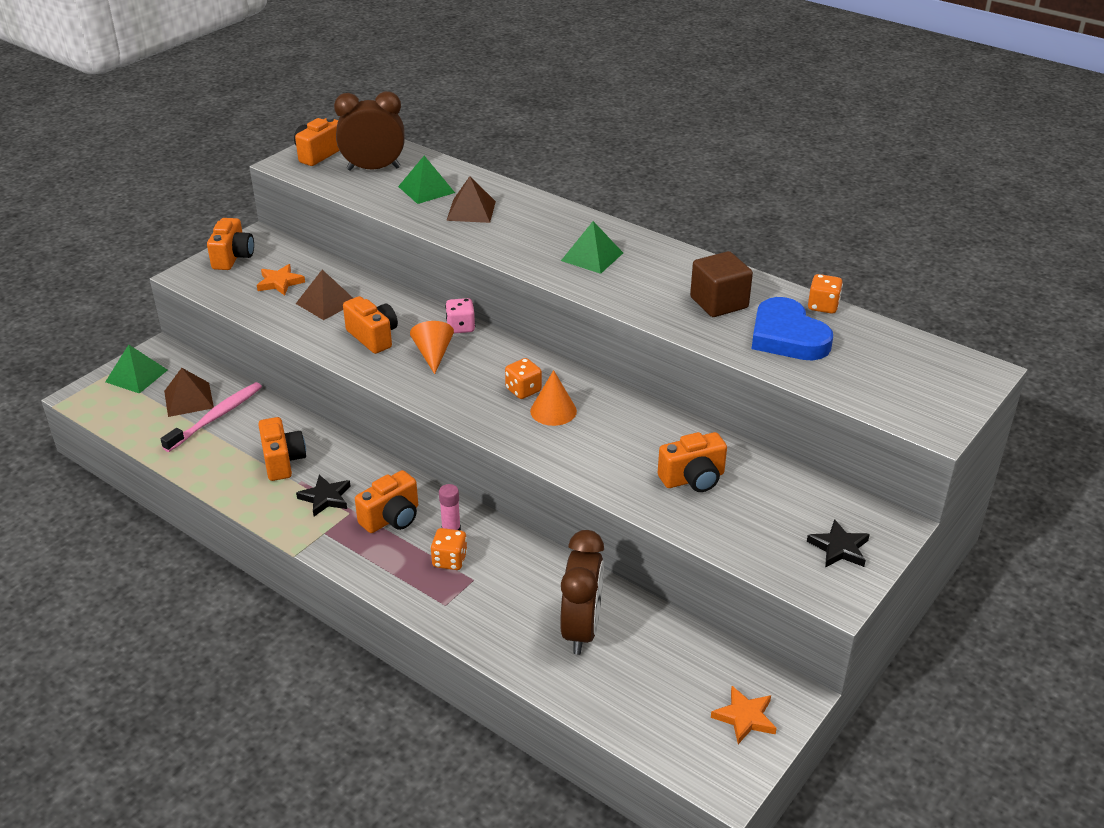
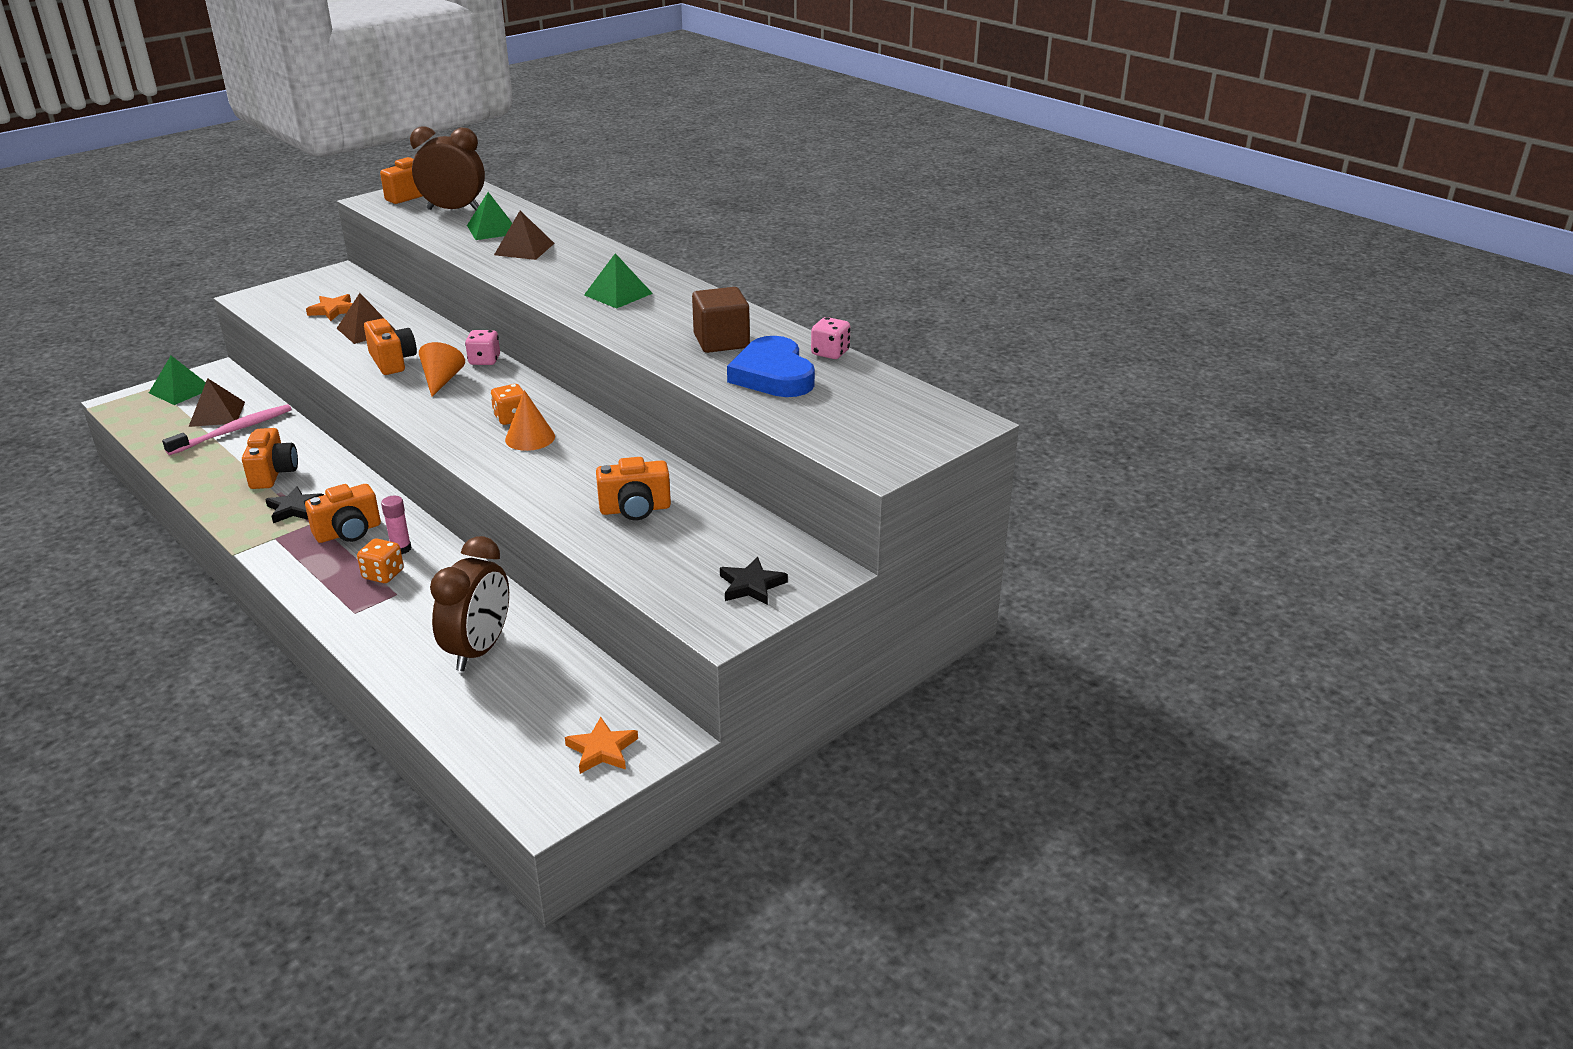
camera: 10 degrees right, 5 degrees down
(233, 257) = (303, 287): orange camera -> none
(823, 306) = (830, 353): orange dice -> pink dice

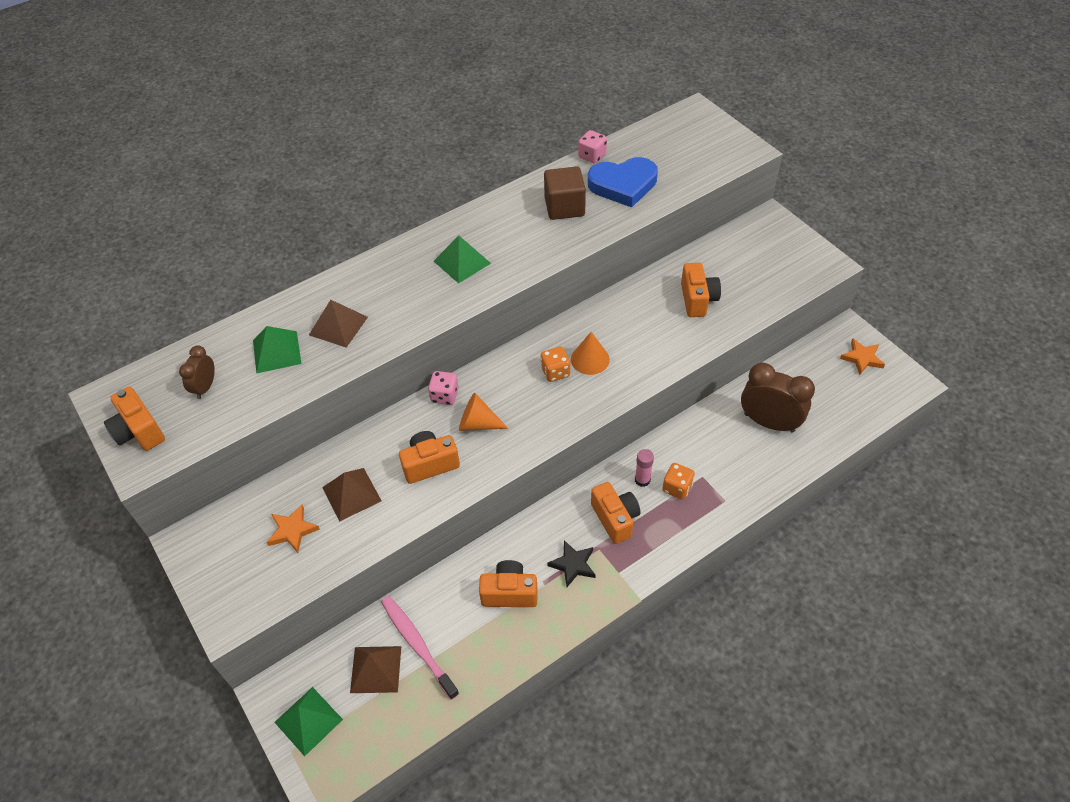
camera: 80 degrees left, 20 degrees up
(453, 210) = (205, 387): brown clock -> brown clock, size x0.54
(751, 585) = (786, 249): black star -> none

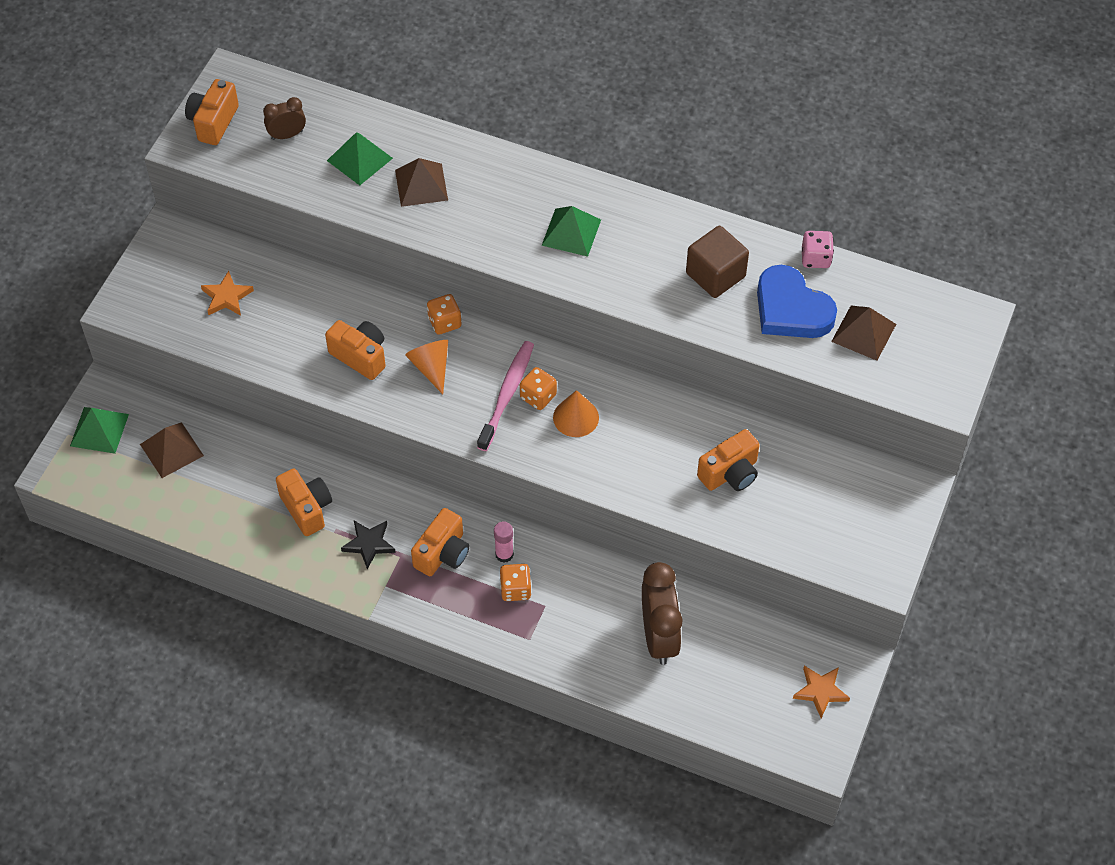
camera: 55 degrees right, 5 degrees up
(351, 494) = (290, 316): brown pyramid -> brown pyramid (863, 333)
(417, 645) = (212, 467): pink toothbrush -> pink toothbrush (507, 394)
(444, 396) = (444, 322): pink dice -> orange dice

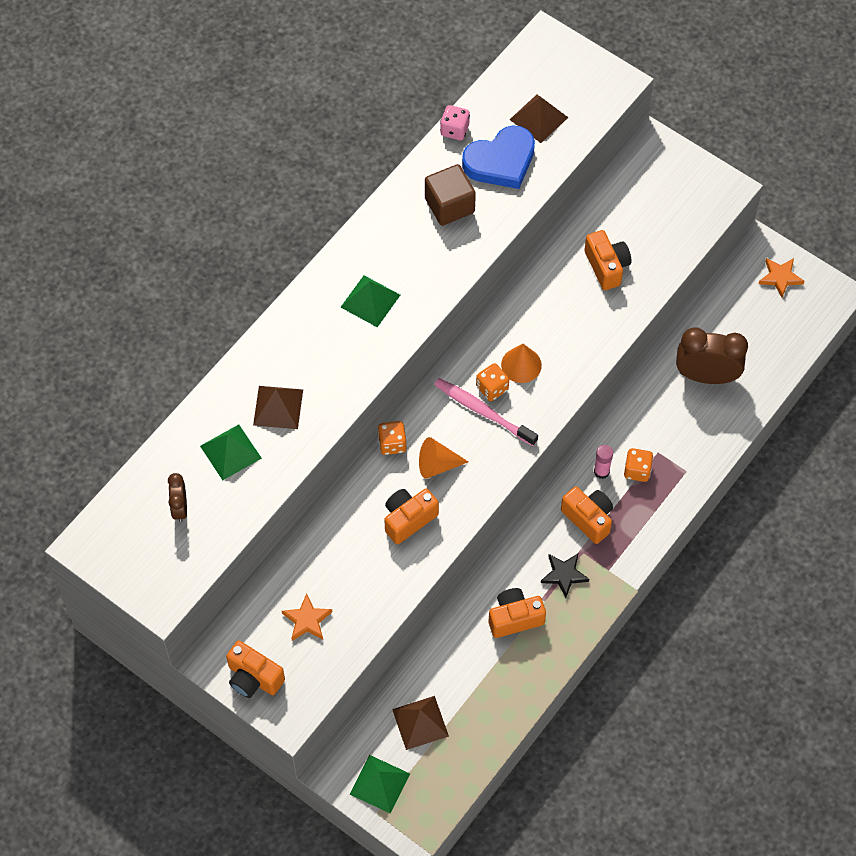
camera: 75 degrees left, 5 degrees up
(213, 122) = (141, 570): orange camera -> orange camera (253, 678)

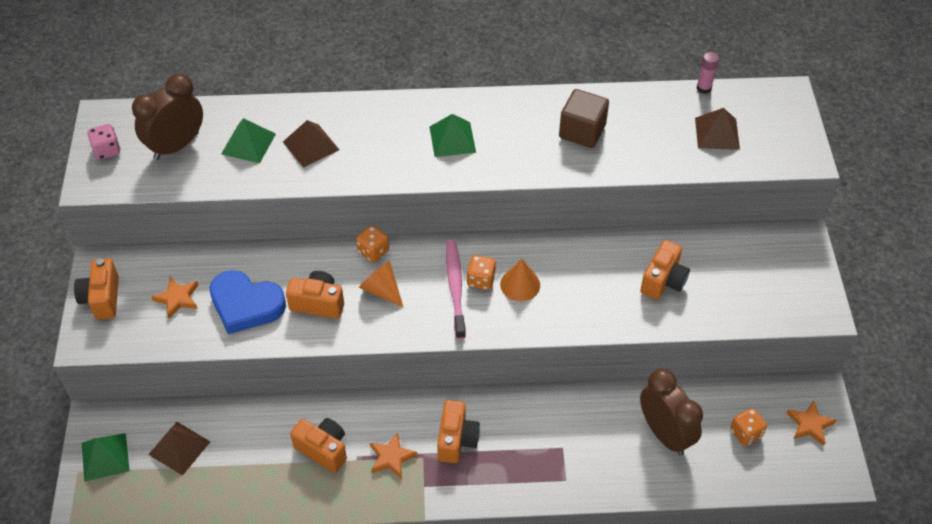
camera: 50 degrees right, 10 degrees down
(180, 508) = (176, 146): brown clock -> brown clock, size x1.86
(454, 130) = (648, 94): pink dice -> pink dice (107, 150)
(501, 161) = (654, 136): blue heart -> blue heart (246, 305)
(564, 575) = (391, 457): black star -> orange star
(601, 471) = (506, 420): pink glue stick -> pink glue stick (703, 88)
(637, 470) = (531, 444): orange dice -> orange dice (746, 433)

